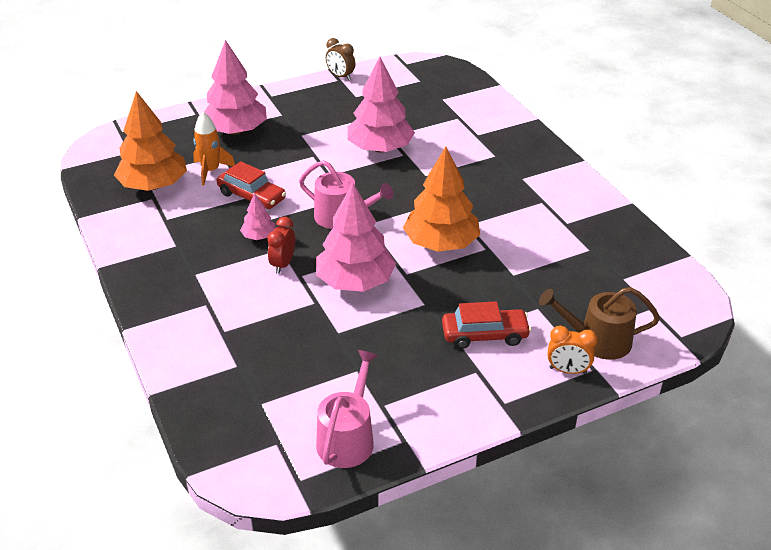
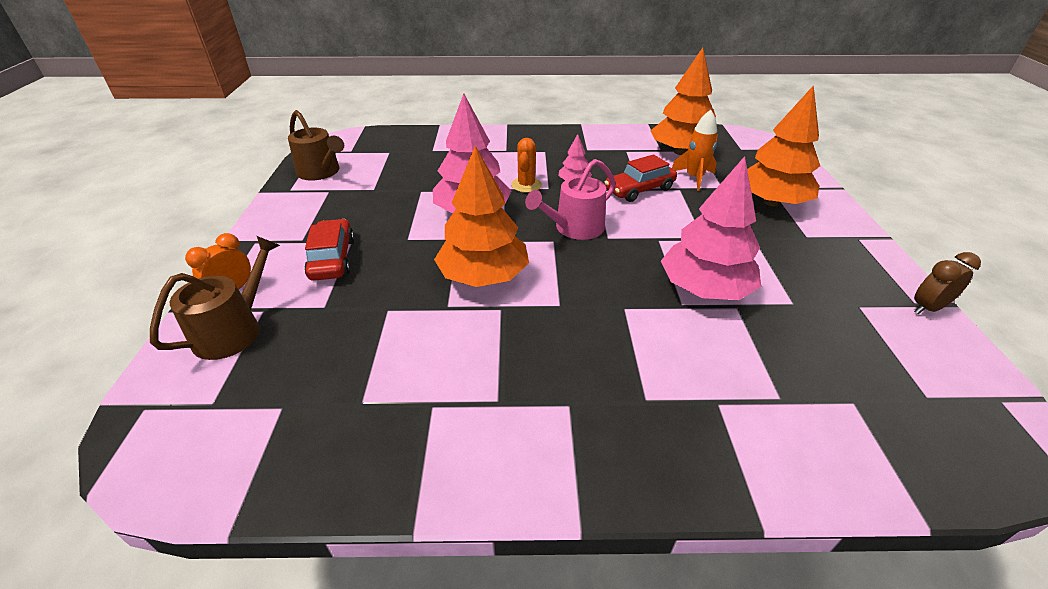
camera: 115 degrees right, 0 degrees up
(236, 131) = (771, 202): pink tree -> orange tree
(283, 264) = (526, 185): red clock -> orange cactus
(348, 438) = (321, 172): pink watering can -> brown watering can
(484, 335) = (333, 258): red car -> red car turned 150 degrees clockwise

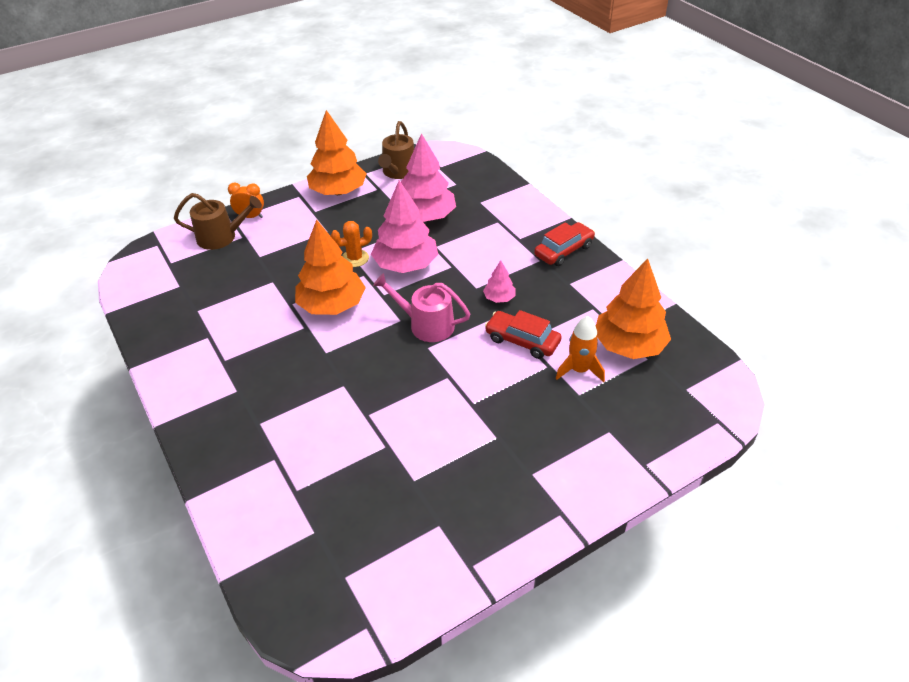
camera: 60 degrees right, 5 degrees up
(333, 258) = (305, 234): red car -> red car (564, 250)
(526, 185) = (469, 274): orange cactus -> orange cactus (355, 258)
(704, 289) = (396, 422): pink tree -> pink tree (425, 216)
(771, 202) = (579, 436): orange tree -> orange tree (338, 191)
(927, 308) = (469, 575): brown clock -> none

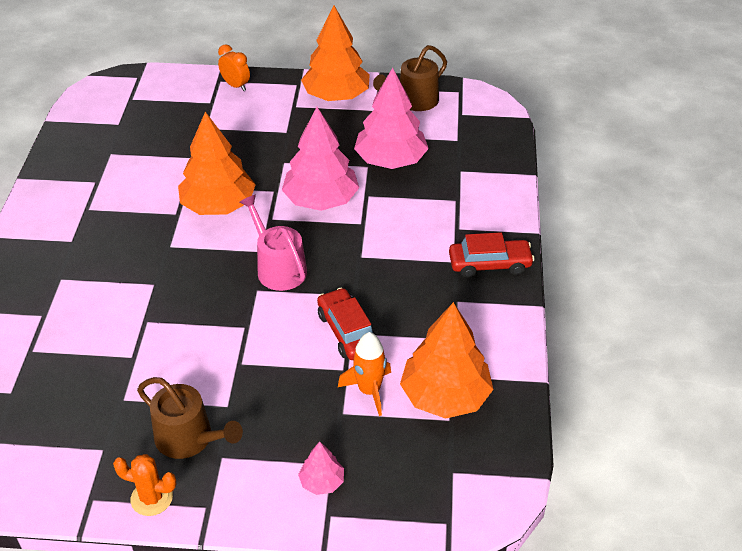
camera: 35 degrees right, 0 degrees up
(221, 237) = (193, 94): brown watering can -> brown watering can (189, 438)
(355, 258) = (283, 170): orange cactus -> orange cactus (151, 498)
(499, 298) = (372, 278): pink tree -> pink tree (322, 482)

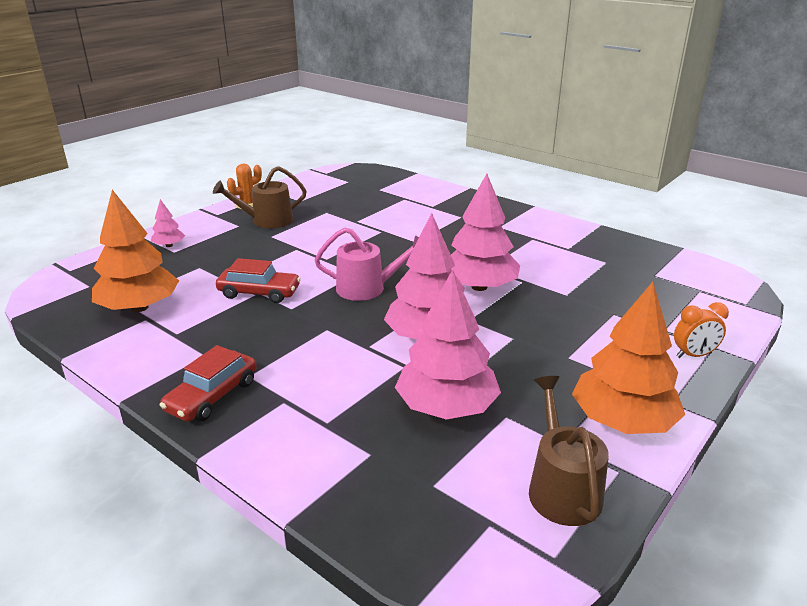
camera: 125 degrees right, 15 degrees down
(218, 205) = (479, 287): orange tree -> pink tree
(369, 391) = (197, 282): orange rocket -> none

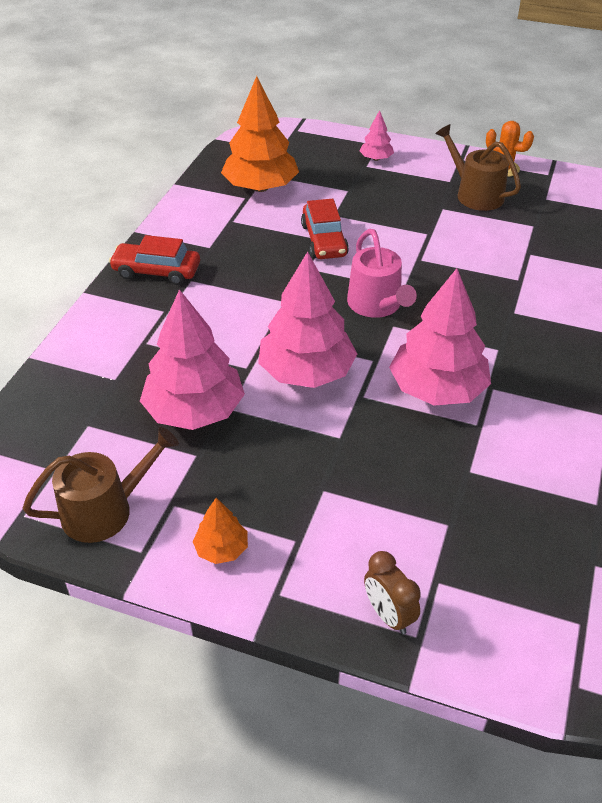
camera: 70 degrees right, 15 degrees up
(622, 421) = (222, 549): orange tree -> orange tree, size x0.47
(693, 355) = (388, 615): orange clock -> brown clock

